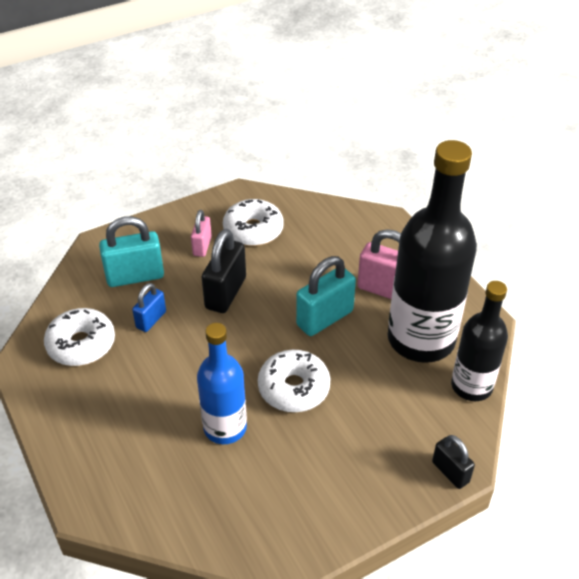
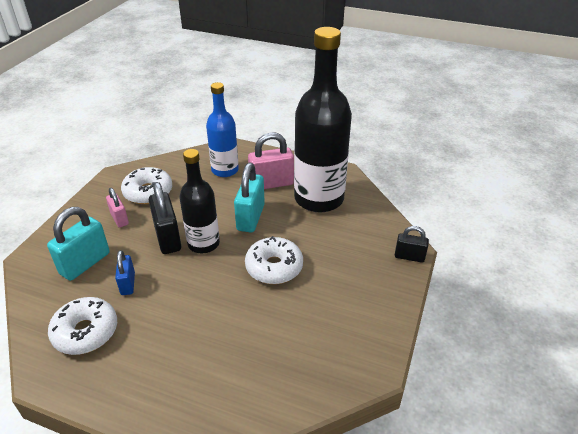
camera: 40 degrees left, 5 degrees down
(225, 428) = (254, 318): blue bottle -> blue bottle (225, 170)
(471, 386) = (371, 207): black bottle -> black bottle (203, 243)

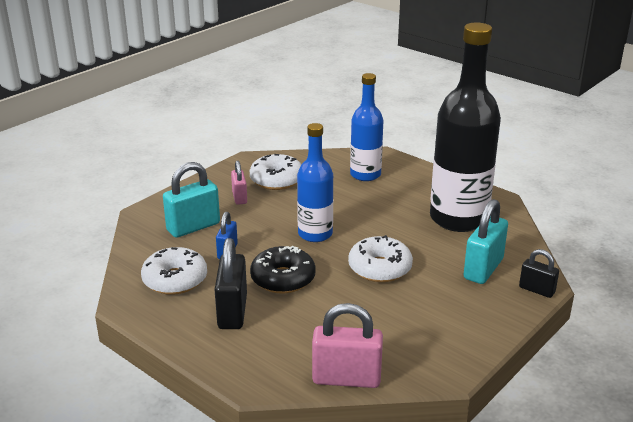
camera: 20 degrees right, 10 degrees down
(168, 238) = (281, 222): black padlock -> black padlock (232, 312)
(191, 302) = (283, 279): none -> black donut
(203, 243) = (315, 234): black bottle -> blue bottle
(250, 217) = (374, 221): turquoise padlock -> turquoise padlock (483, 269)
(271, 184) = (411, 196): pink padlock -> pink padlock (346, 379)

